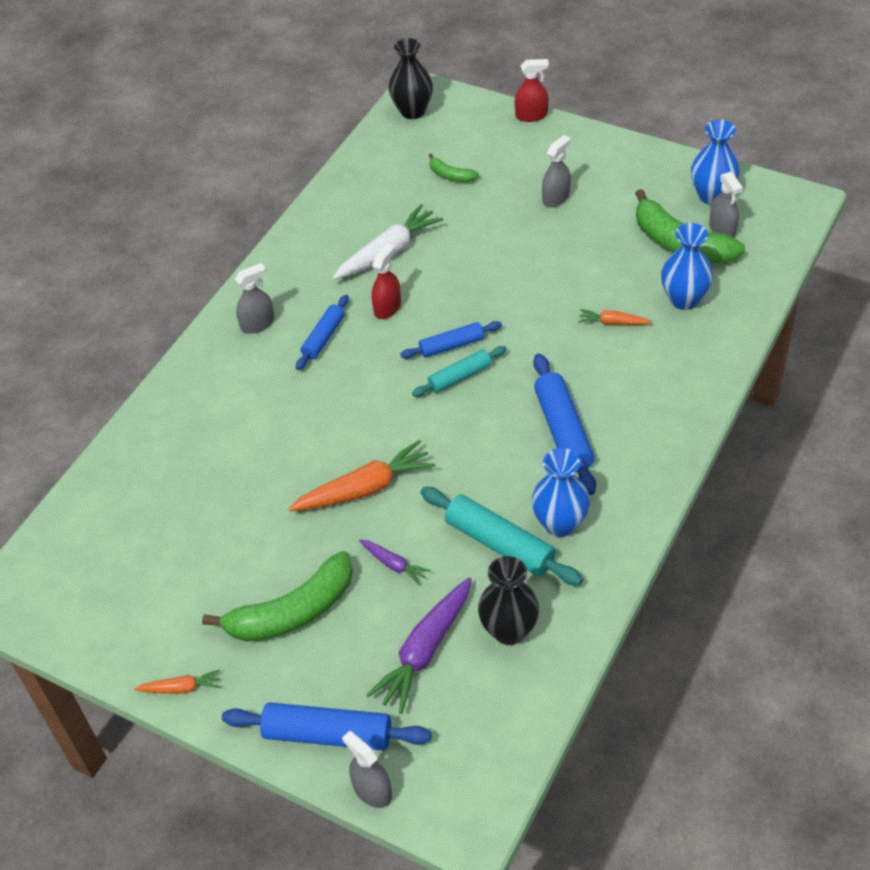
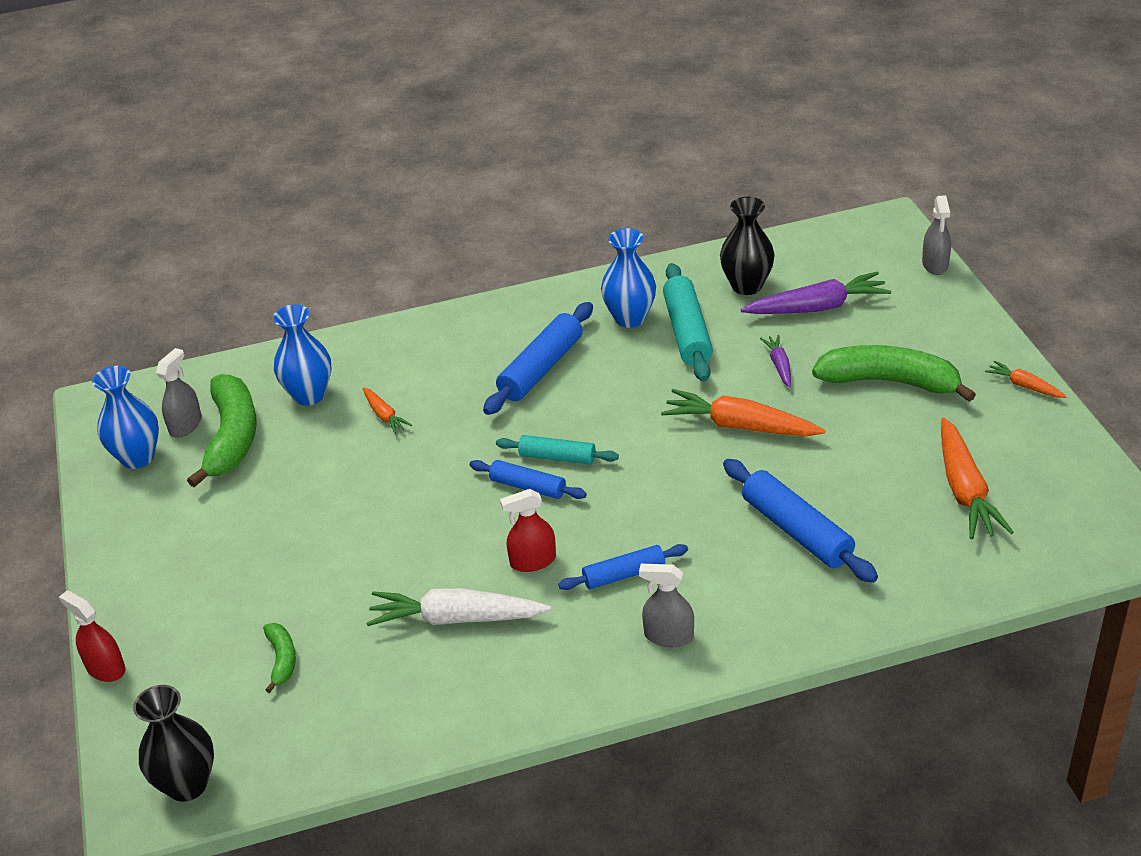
camera: 135 degrees left, 10 degrees down
(156, 550) = (964, 490): none -> orange carrot
(328, 734) = (936, 304): blue rolling pin -> blue rolling pin (796, 531)
(556, 198) = (242, 555): grey spray bottle -> none

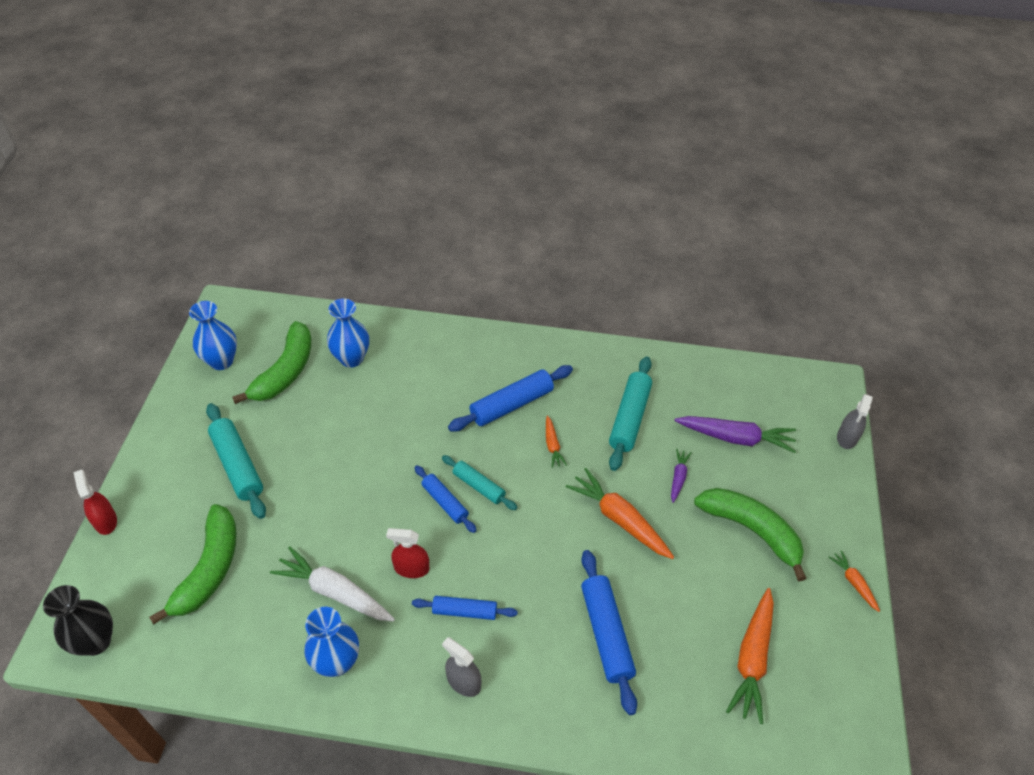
camera: 20 degrees right, 10 degrees up
(185, 425) = (264, 348): grey spray bottle -> none
(241, 549) = (238, 465): none -> turquoise rolling pin
(282, 660) = (209, 569): green banana -> green banana, size x2.09
(384, 416) = (388, 397): orange carrot -> orange carrot (552, 445)
(630, 318) = (596, 388): blue vase -> blue vase (337, 662)
(746, 286) = (695, 396): black vase -> none

